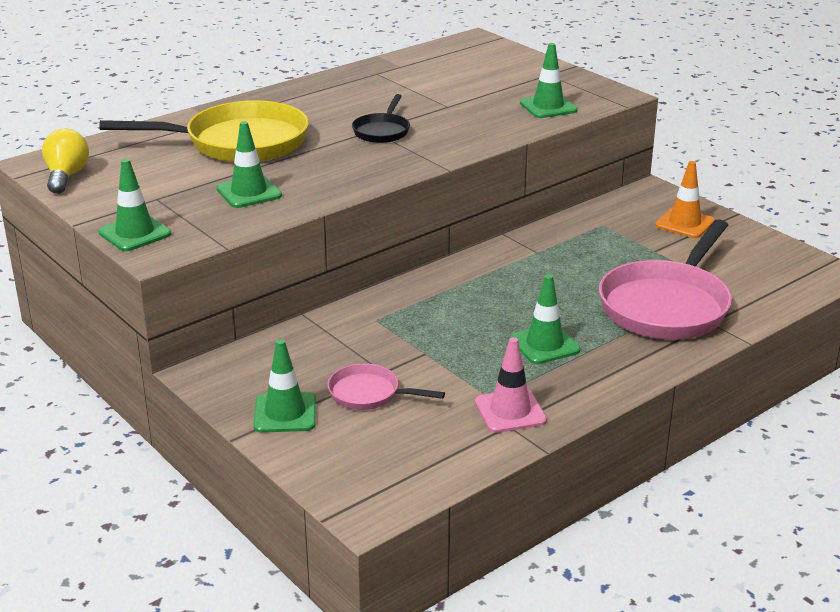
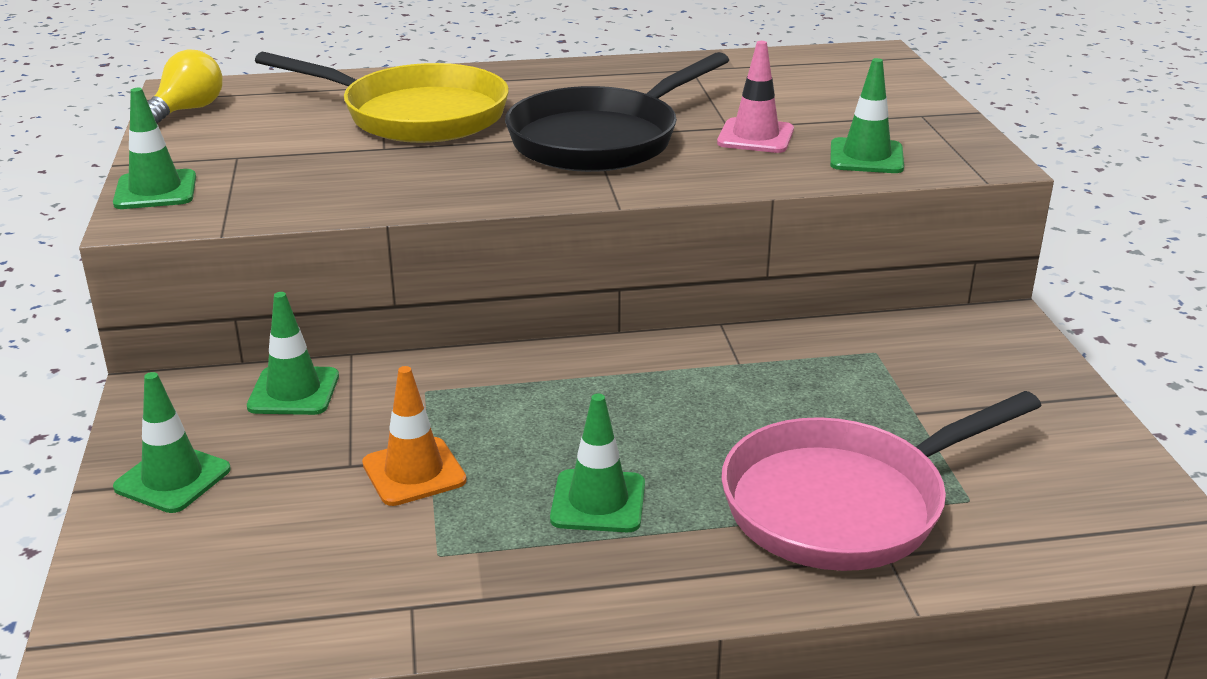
camera: 30 degrees right, 0 degrees up
(249, 192) = (342, 175): green traffic cone -> green traffic cone (294, 391)
(369, 394) = (296, 490): pink pan -> none
(382, 131) = (601, 139): black pan -> black pan, size x2.04
(510, 411) = (438, 585): pink traffic cone -> pink traffic cone (755, 136)
(684, 223) = (1007, 385): orange traffic cone -> orange traffic cone (414, 472)

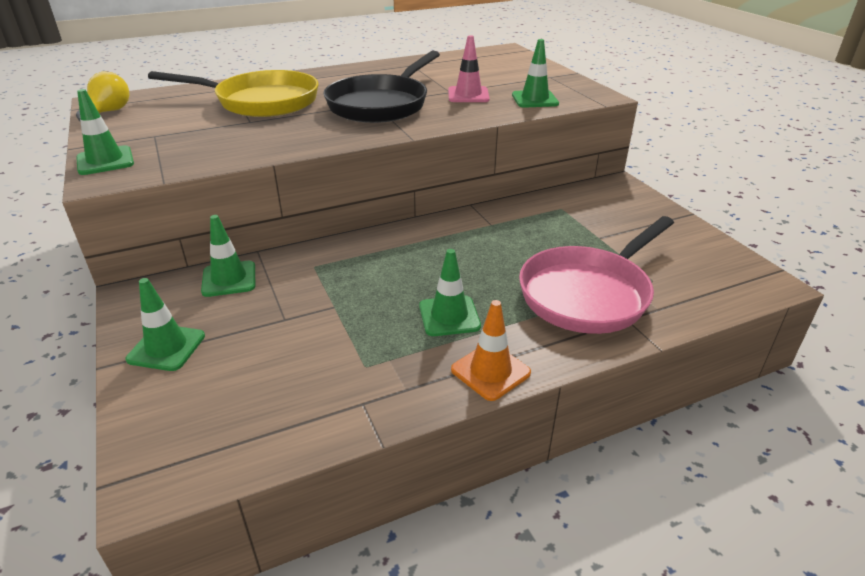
camera: 15 degrees left, 5 degrees up
(414, 472) = (328, 317): orange traffic cone -> orange traffic cone (490, 371)

